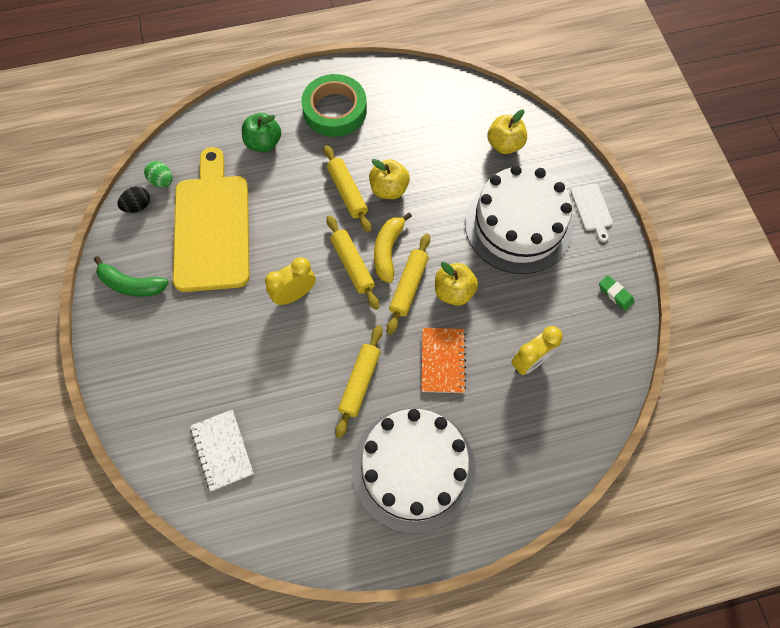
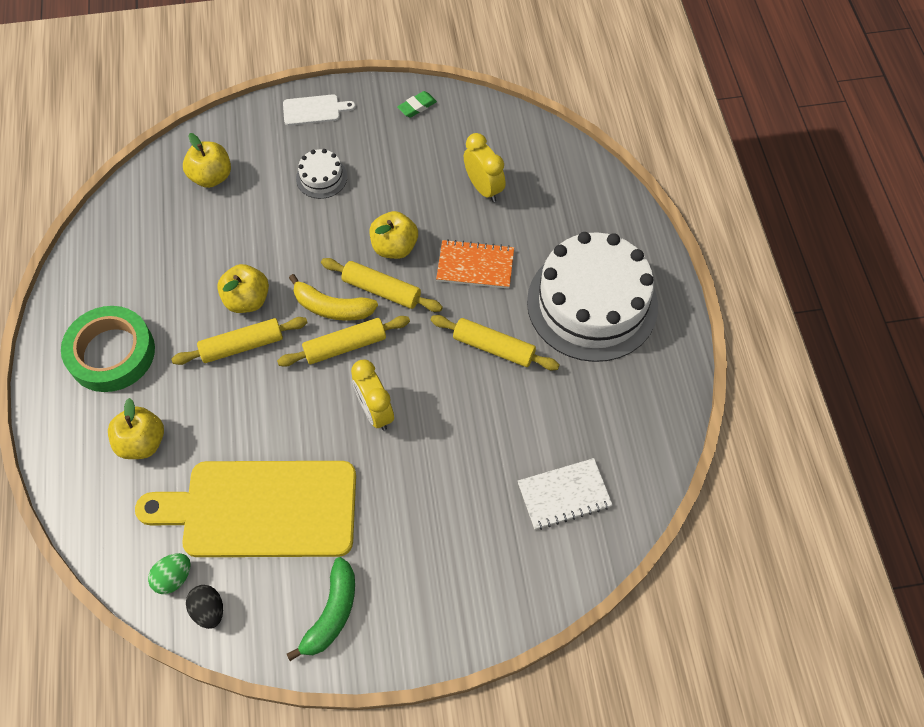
camera: 85 degrees left, 5 degrees down
(263, 143) = (142, 442): green apple -> yellow apple
(518, 225) = (321, 177): white cake -> white cake, size x0.42

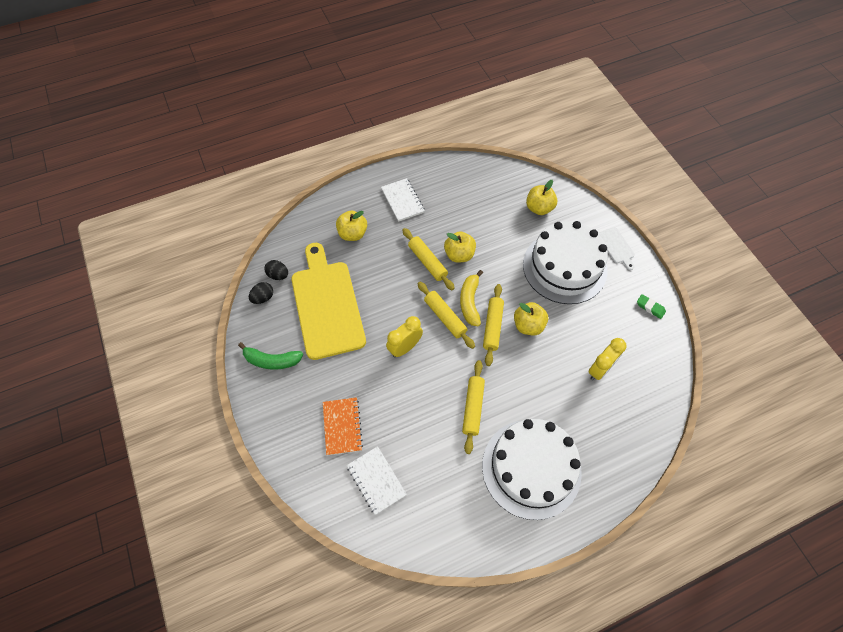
camera: 75 degrees right, 0 degrees up
(111, 353) = (402, 200): green tape -> white notebook
(174, 578) = (278, 275): green egg -> black egg
(321, 177) = (564, 267): white cake -> white cake, size x2.38
(475, 265) = (533, 380): orange notebook -> orange notebook (342, 426)

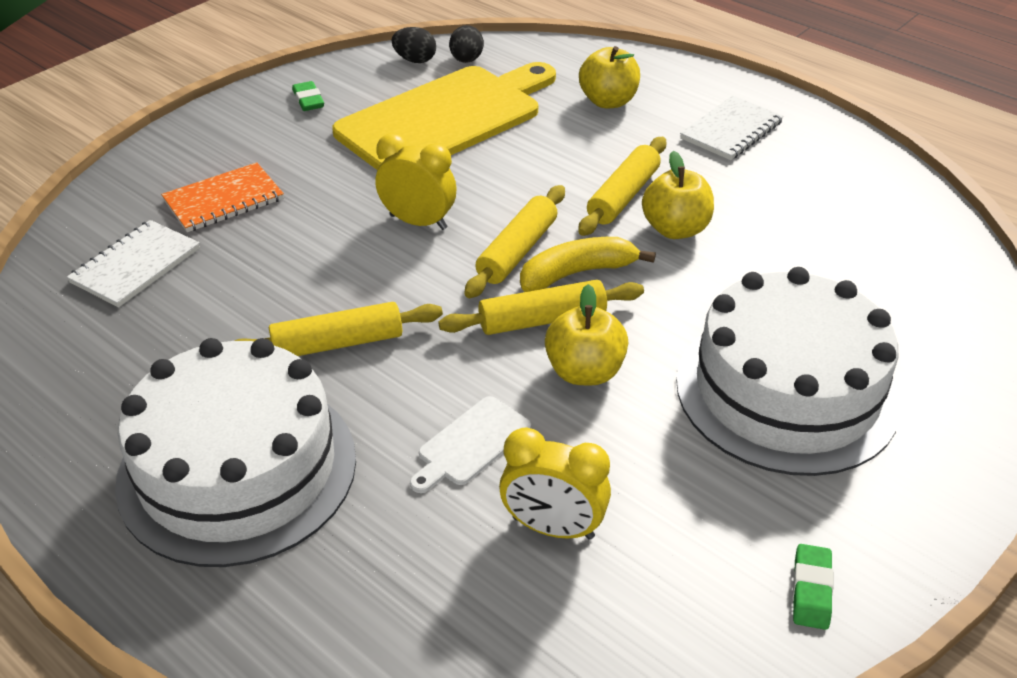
camera: 65 degrees right, 20 degrees down
(272, 360) = (308, 100): green banana -> green eraser
(539, 208) = (906, 307): yellow apple -> none
(616, 247) = (936, 472): white cutting board -> white cutting board (471, 444)

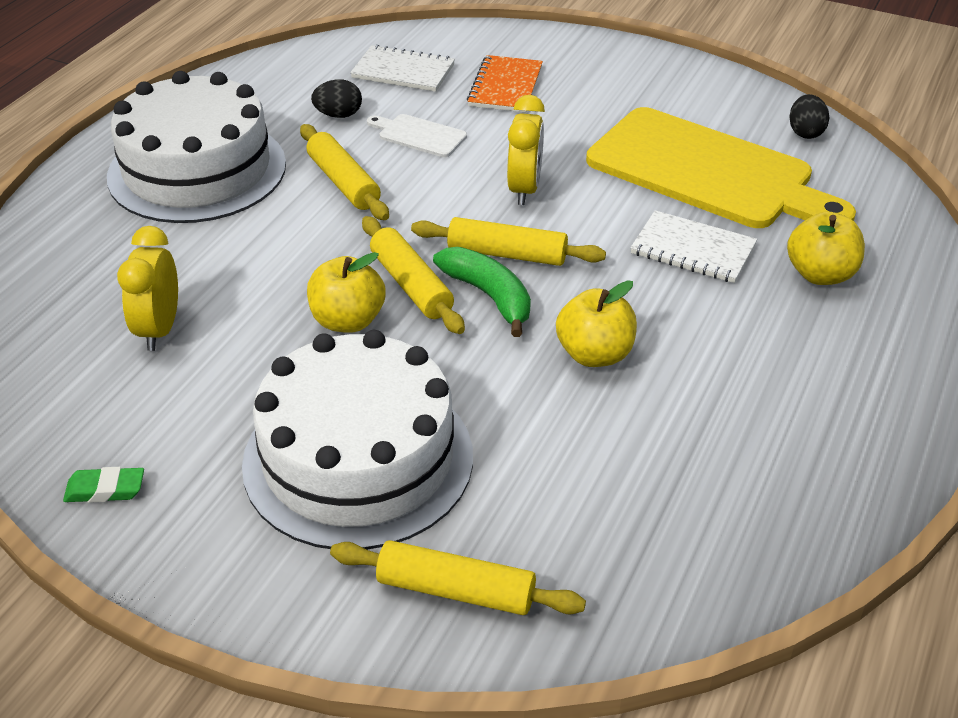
camera: 75 degrees right, 0 degrees up
(224, 200) = (505, 86): orange notebook -> orange notebook turned 60 degrees clockwise
(308, 100) = (684, 90): green eraser -> none
(466, 60) = (832, 164): black egg -> black egg (338, 115)
(471, 444) = (244, 272): white cutting board -> white cutting board (419, 135)
(577, 273) = (489, 296): yellow banana -> green banana
(623, 196) = (636, 309): yellow rolling pin -> yellow rolling pin (455, 590)
(731, 131) = (825, 380): white notebook -> white notebook (693, 250)

